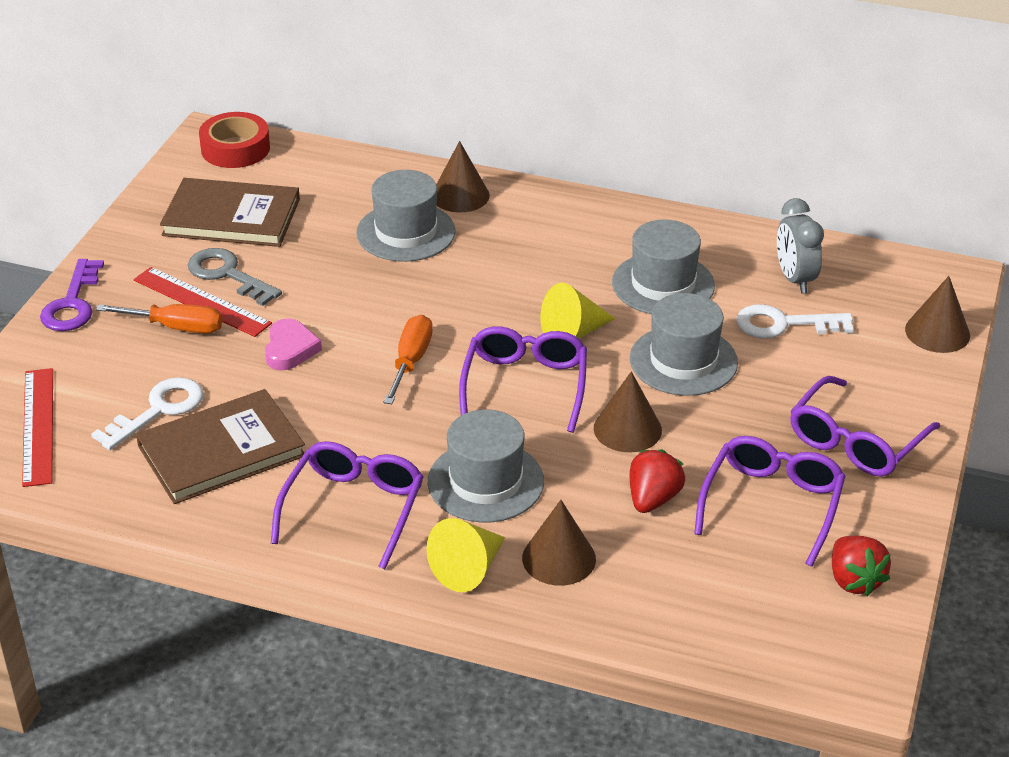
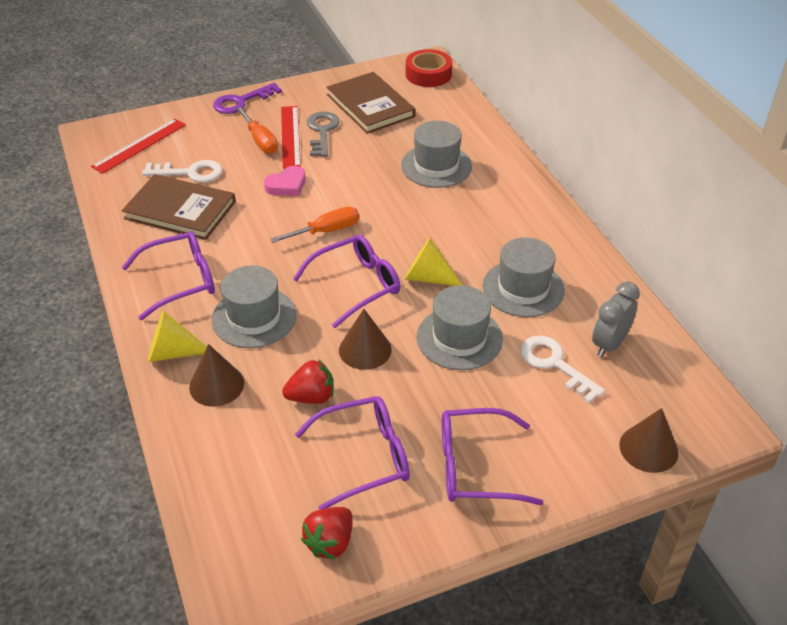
camera: 50 degrees right, 5 degrees up
(460, 195) = (496, 165): brown cone -> none

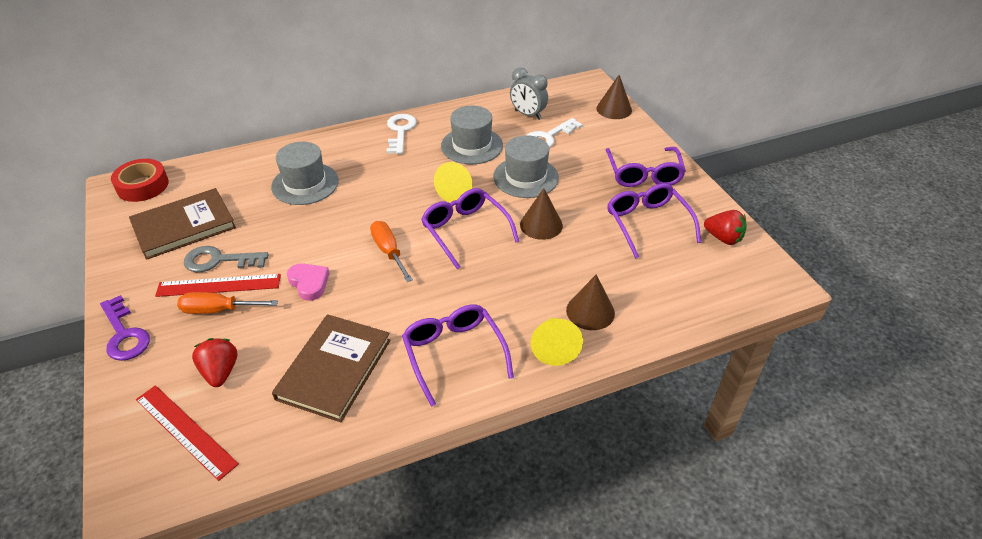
camera: 90 degrees left, 0 degrees up
(190, 173) = (263, 368): white key -> white key (400, 131)
(254, 317) = (506, 293): grey hat -> none
(260, 141) = (218, 310): orange screwdriver -> orange screwdriver turned 150 degrees counterclockwise
(311, 397) = (595, 253): red strawberry -> red strawberry (220, 372)

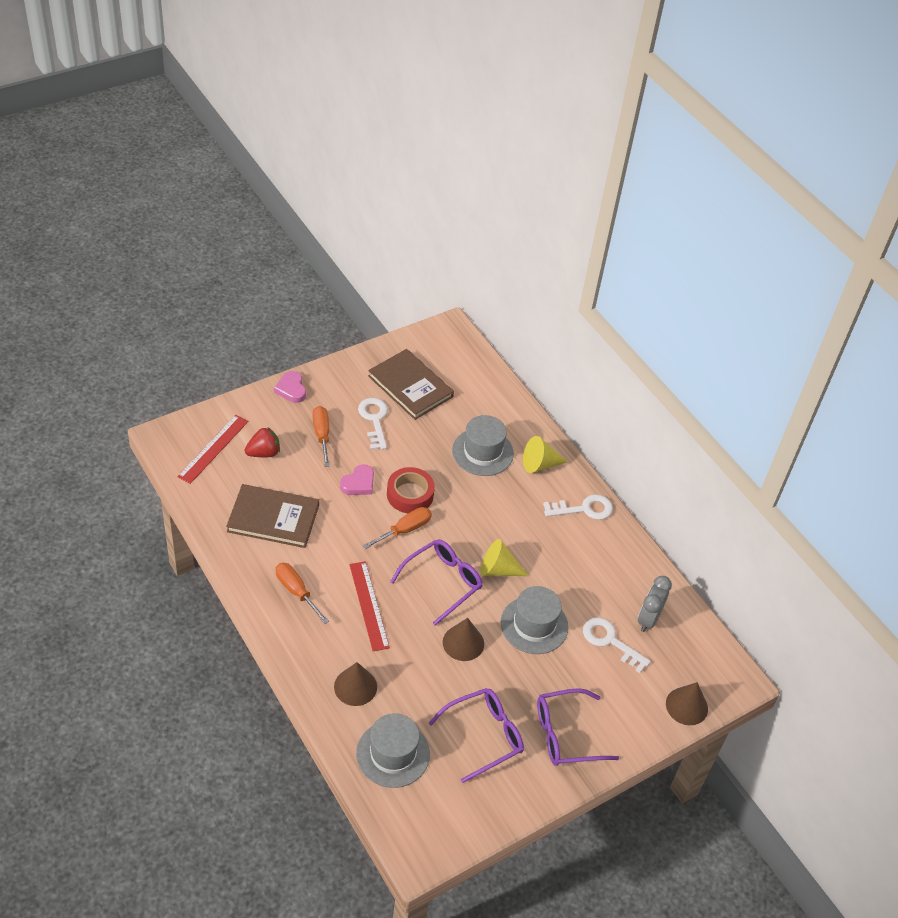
camera: 75 degrees right, 5 degrees up
(124, 334) = (291, 389): purple key -> pink heart
(142, 186) = (454, 344): red tape -> red tape (410, 494)
(219, 260) = (374, 420): grey key -> white key
(219, 285) = (347, 428): red ruler -> red ruler (368, 605)
(454, 354) = (296, 591): purple glasses -> orange screwdriver
(472, 146) = (575, 573): grey hat -> grey hat (393, 754)
(554, 347) = (311, 661): yellow cone -> yellow cone (540, 464)
(723, 238) = (475, 806): red strawberry -> none

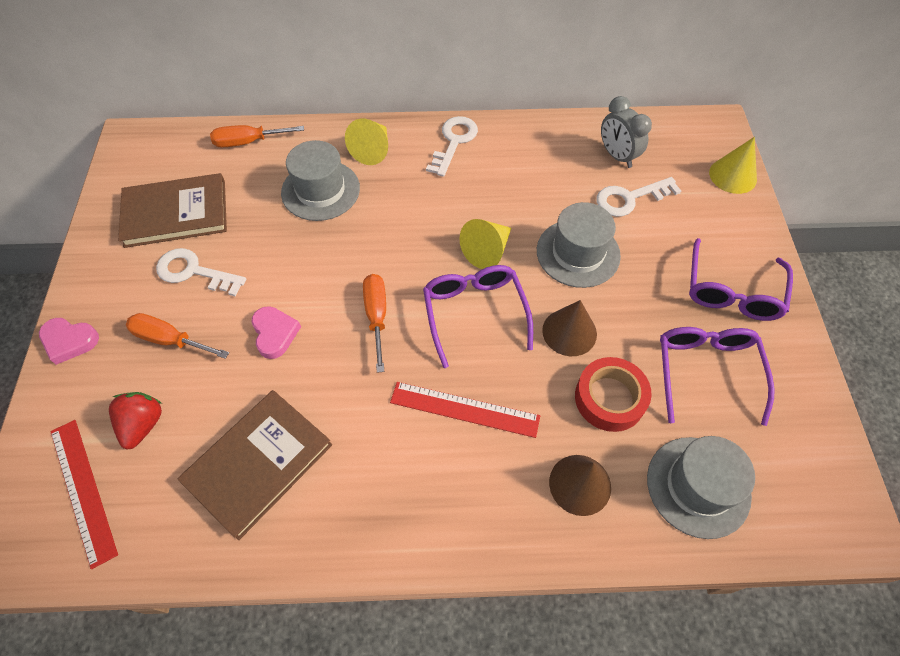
camera: 55 degrees left, 10 degrees up
(296, 591) = (395, 489): orange screwdriver -> orange screwdriver (248, 142)
(410, 494) = (329, 287): red tape -> red tape (609, 398)
(686, 706) = (733, 175): brown cone -> yellow cone

